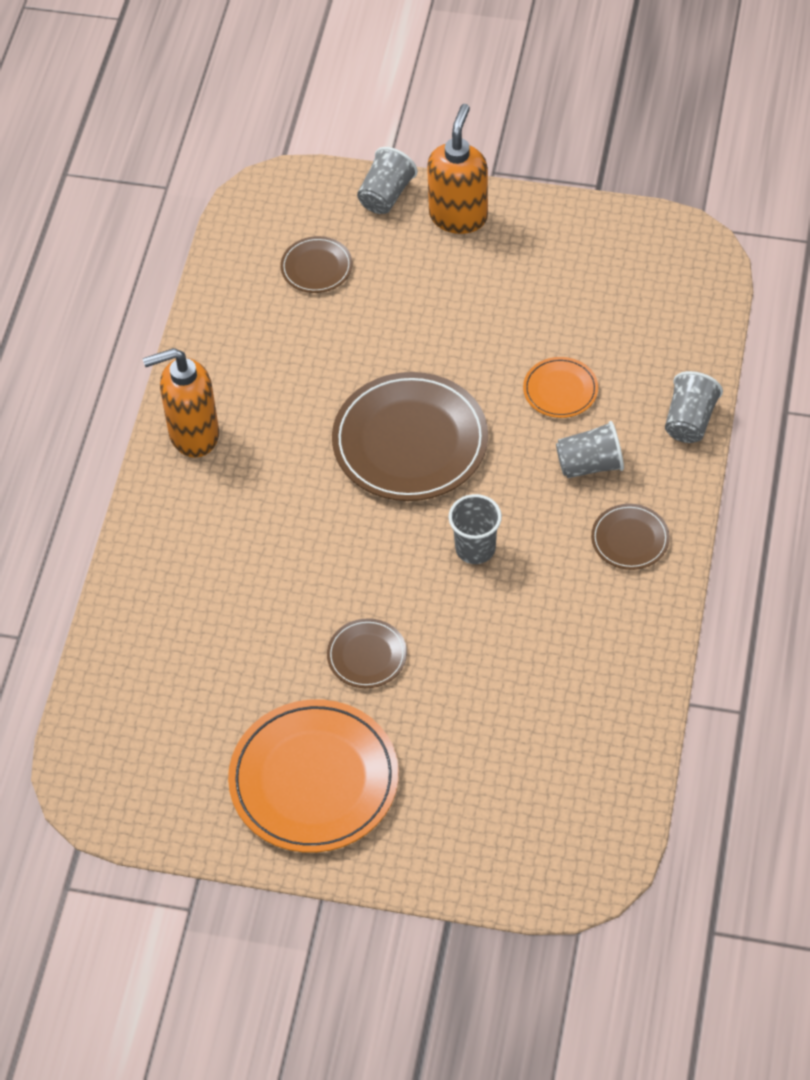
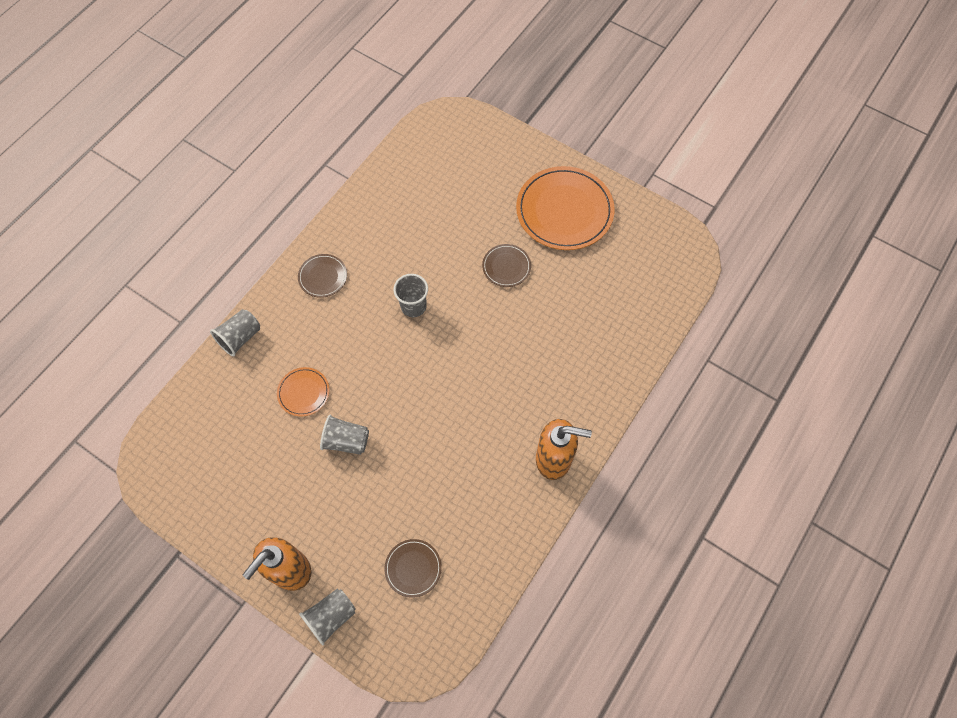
camera: 160 degrees left, 10 degrees up
(410, 441) = (416, 394): brown plate -> none
(590, 465) = (317, 333): grey cup -> grey cup (346, 441)

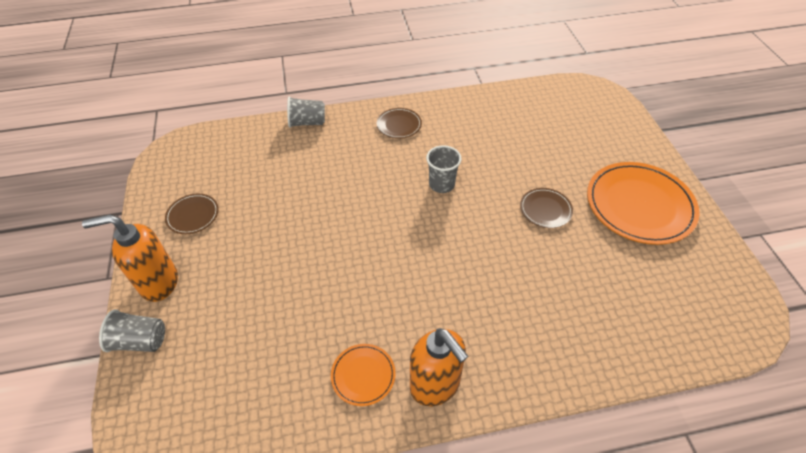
camera: 45 degrees right, 15 degrees down
(303, 392) = (305, 181): orange plate -> orange plate (363, 375)
(346, 441) = (295, 232): grey cup -> none
(413, 568) = (231, 363): brown plate -> brown plate (193, 215)

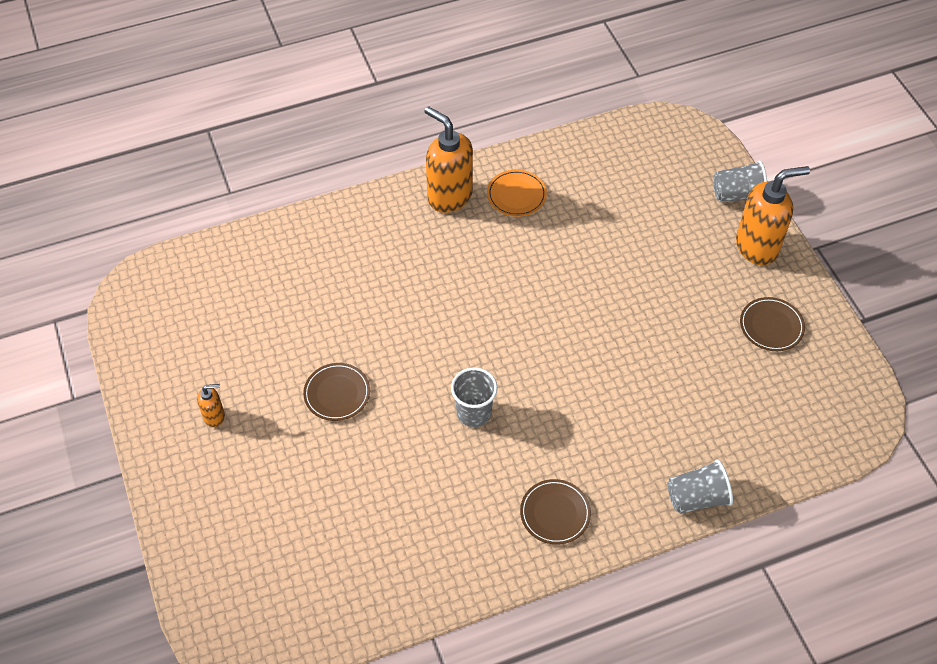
camera: 170 degrees right, 5 degrees up
(639, 205) = (214, 416): orange plate -> orange soap dispenser

